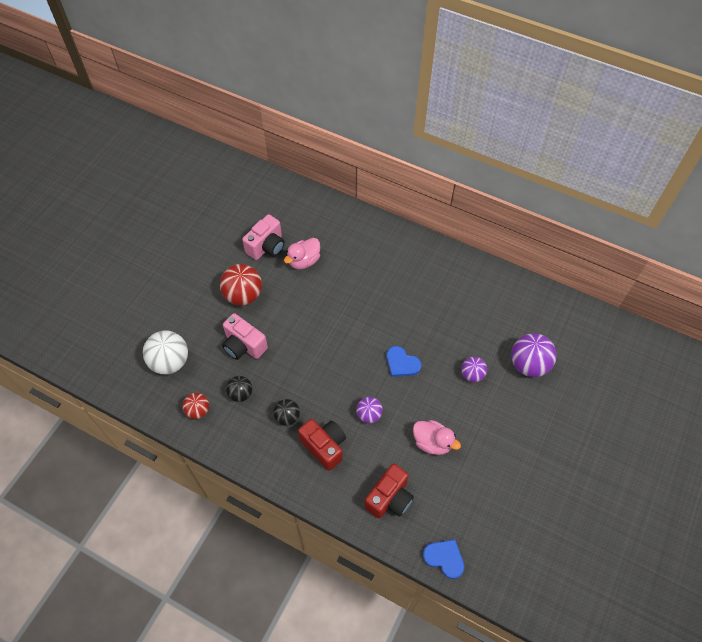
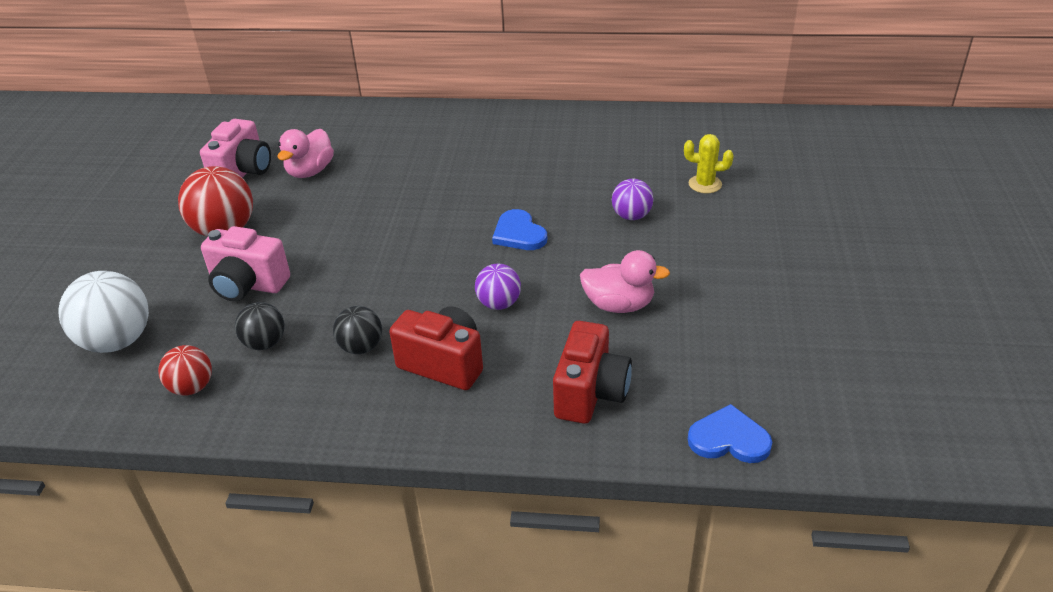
camera: 20 degrees left, 20 degrees down
(402, 363) = (519, 233): blue heart -> blue heart turned 45 degrees clockwise
(529, 364) = (705, 184): purple ball -> yellow cactus

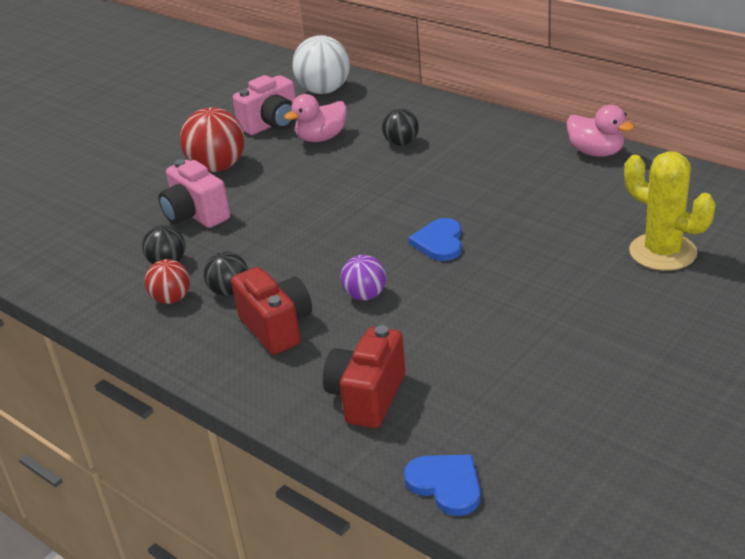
camera: 35 degrees right, 5 degrees down
(117, 341) = (79, 227): white ball -> white ball (324, 91)
(192, 387) = (94, 277): red ball -> red ball (171, 299)
(395, 155) = (401, 143): none -> black ball
(590, 393) = (367, 397): red camera -> red camera turned 150 degrees clockwise
(619, 305) = (465, 333): pink duck -> pink duck (596, 152)
(631, 216) = (557, 259): purple ball -> none
(705, 184) = (662, 252): yellow cactus -> yellow cactus, size x1.76

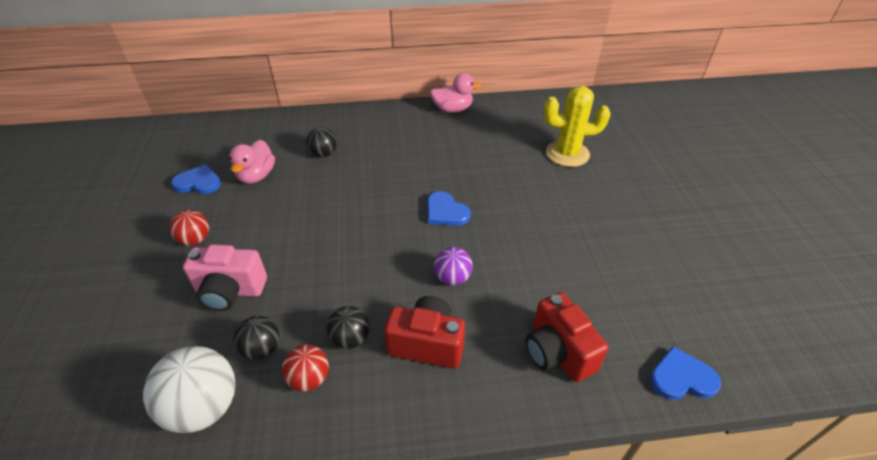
camera: 50 degrees left, 10 degrees up
(218, 167) = (195, 239): red ball -> red ball, size x0.58
(272, 124) = (198, 182): pink camera -> blue heart
(324, 91) = (209, 138): white ball -> white ball (204, 407)

